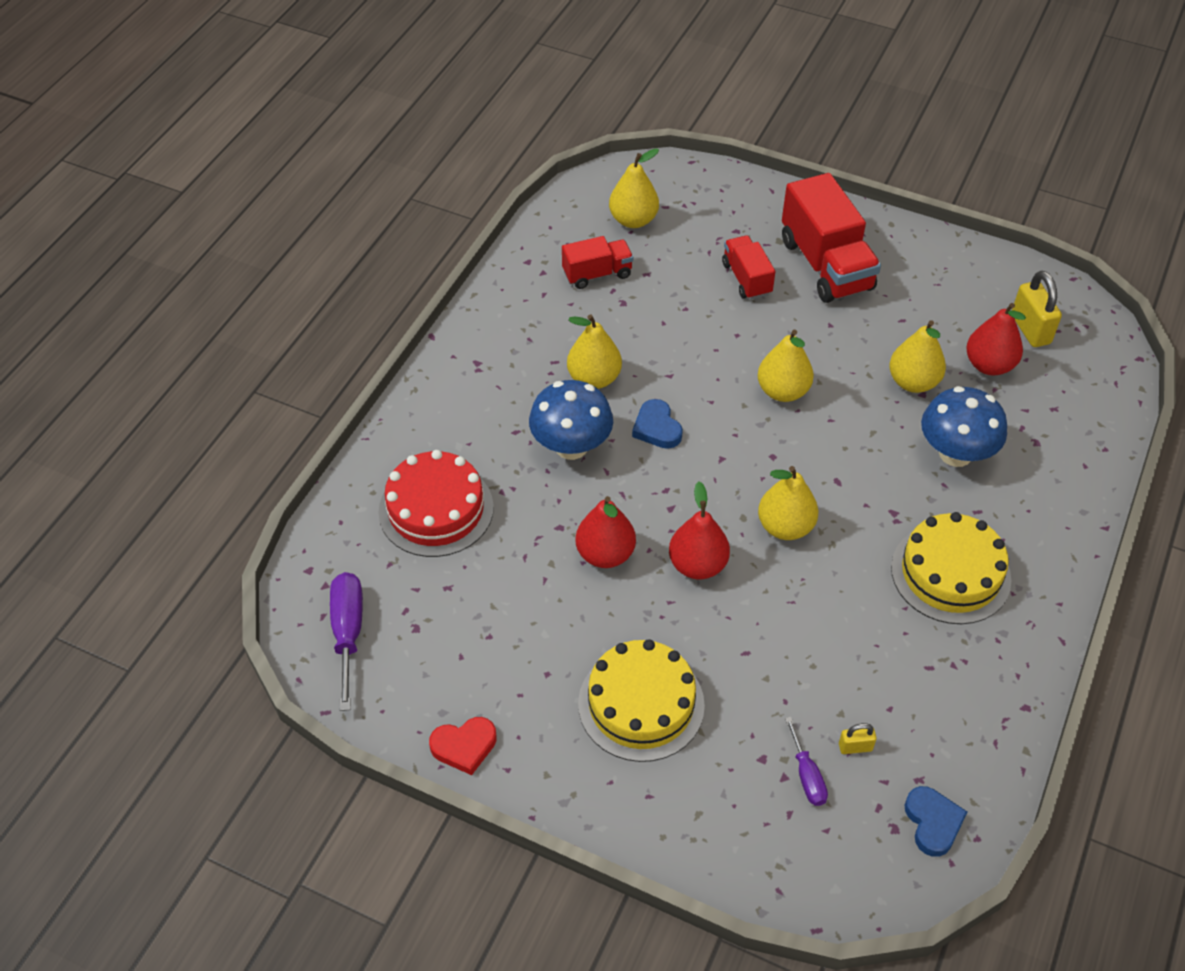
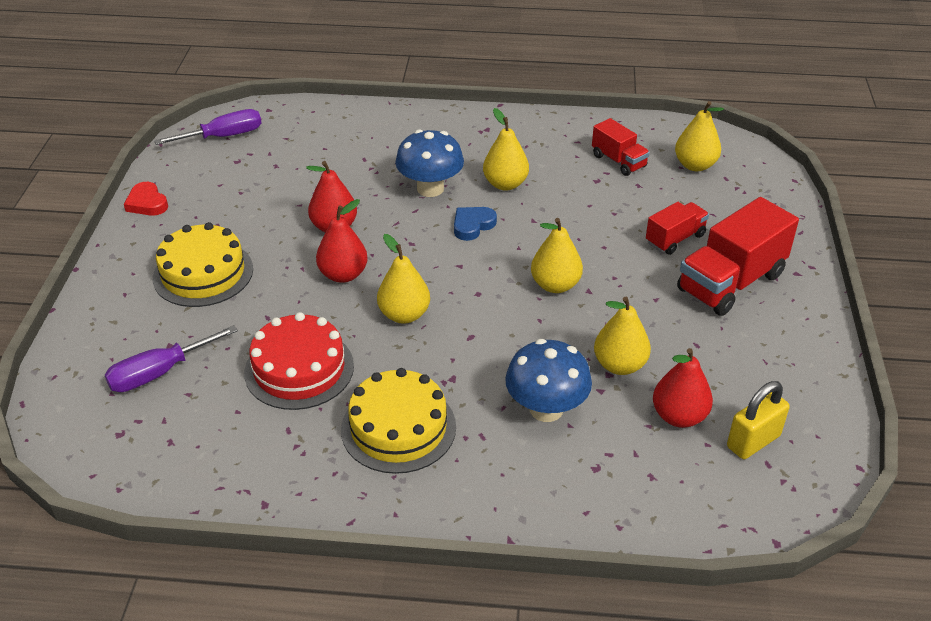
camera: 70 degrees right, 10 degrees down
(436, 509) = (341, 144): red cake -> red cake (299, 369)
(807, 775) = (159, 373): purple screwdriver -> purple screwdriver, size x1.67
(855, 747) = (193, 396): yellow padlock -> none
(932, 823) = (129, 457): blue heart -> none

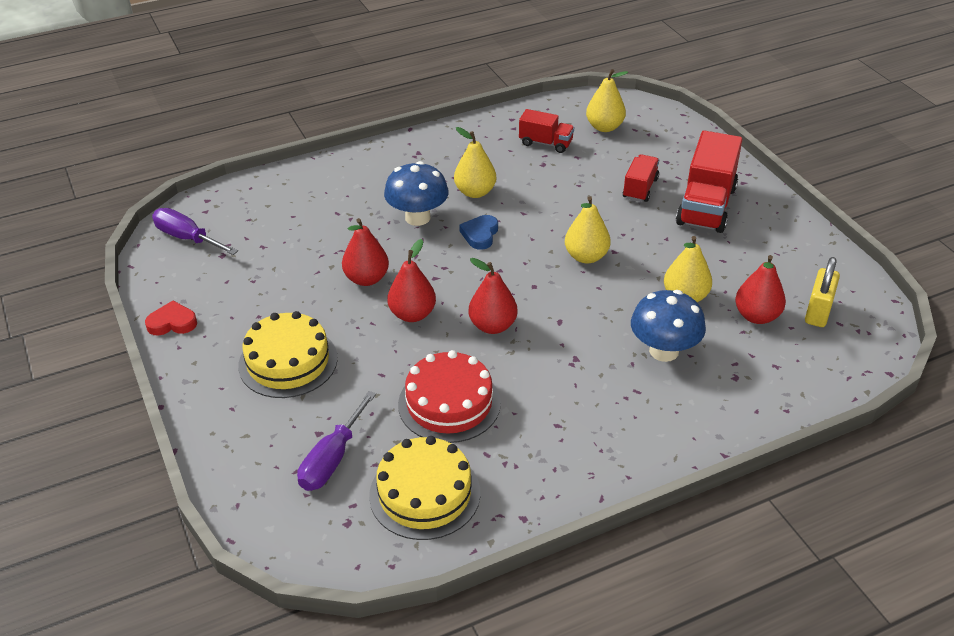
camera: 30 degrees left, 0 degrees up
(147, 203) = (172, 323): red heart -> red heart turned 150 degrees clockwise
(223, 136) = (187, 238): purple screwdriver -> purple screwdriver turned 90 degrees counterclockwise
(398, 428) = (570, 413): yellow cake -> yellow cake (425, 494)
(404, 315) = (492, 326): yellow pear -> red pear

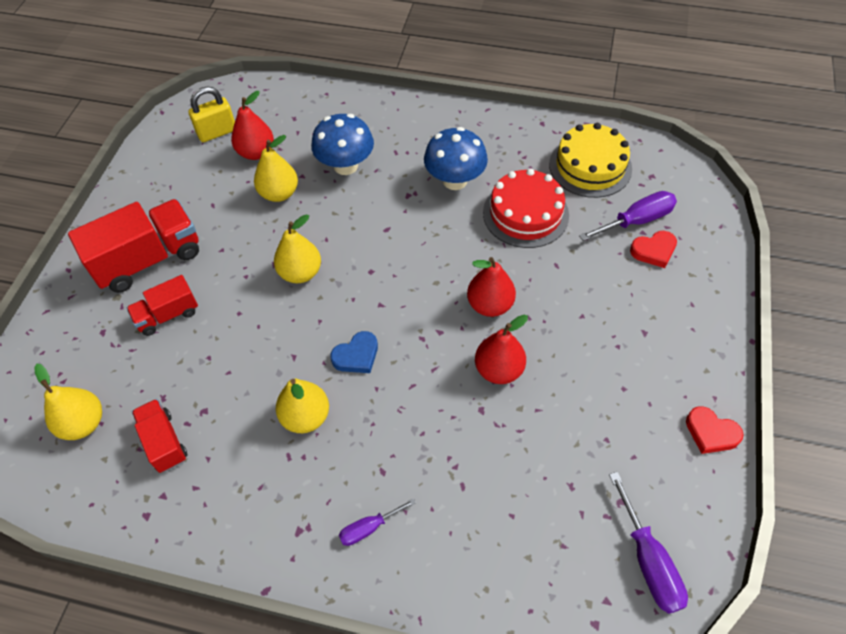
camera: 140 degrees left, 15 degrees up
(288, 362) = (624, 321): yellow cake -> none
(296, 437) = (654, 251): none -> red heart
(378, 171) = (369, 528): none -> purple screwdriver
(417, 217) = (390, 419): blue mushroom -> blue mushroom (455, 180)
(492, 326) = (438, 255): red pear -> none

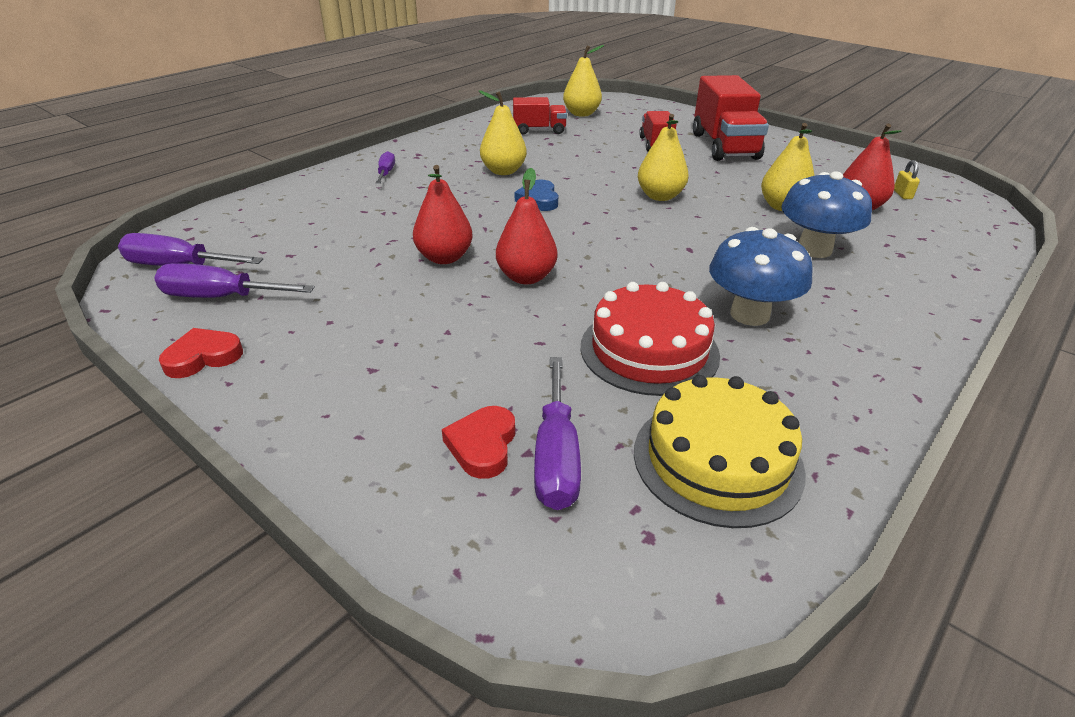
camera: 115 degrees right, 20 degrees down
(217, 132) = (902, 194): yellow padlock -> yellow padlock, size x0.52
(655, 484) = (220, 297): none -> purple screwdriver

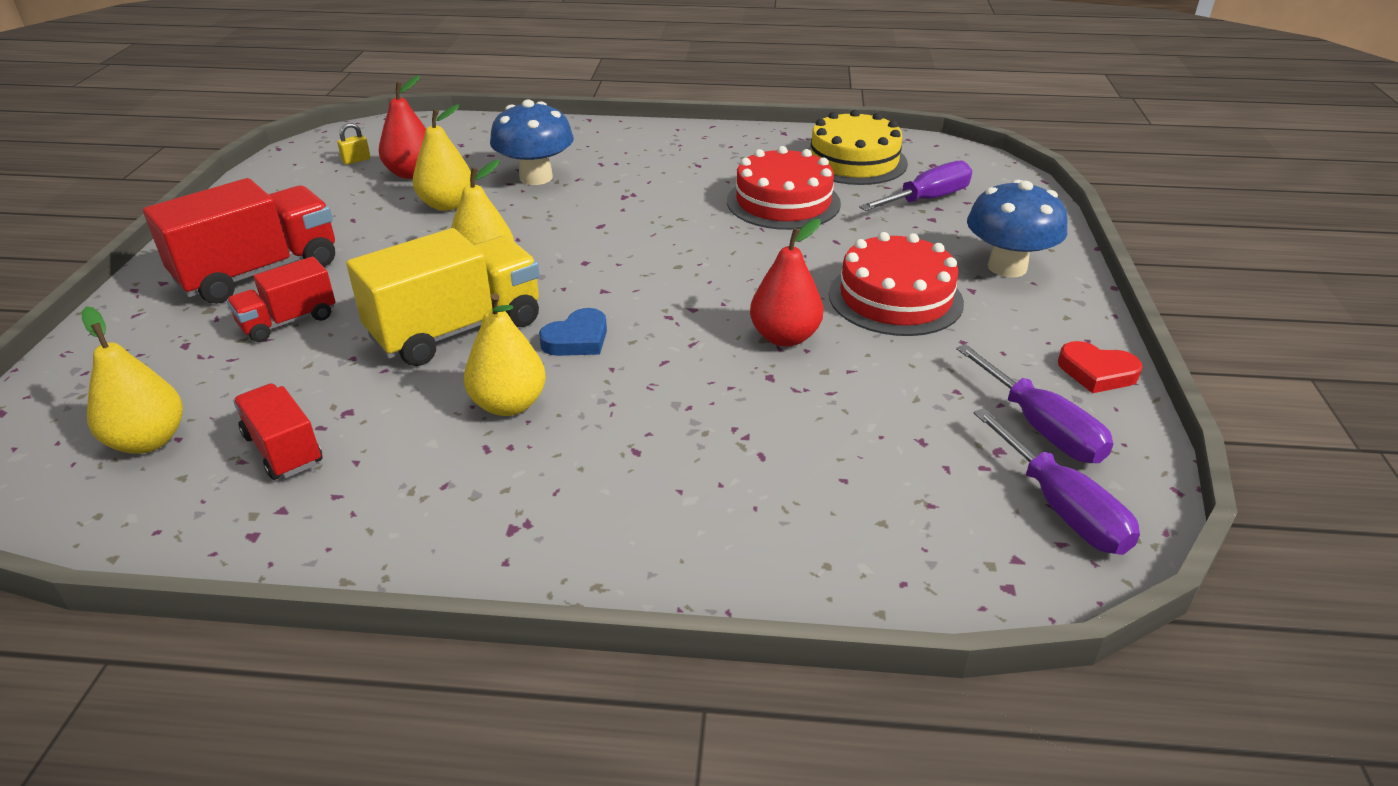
camera: 125 degrees left, 0 degrees up
(386, 173) = (625, 514): purple screwdriver -> none
(419, 323) = (895, 298): none -> red cake
(482, 445) = (958, 222): red heart -> none
(526, 277) = (757, 280): red pear -> none
(594, 175) = (457, 330): none -> yellow truck
(749, 314) = (684, 181): blue mushroom -> blue mushroom (1007, 267)

